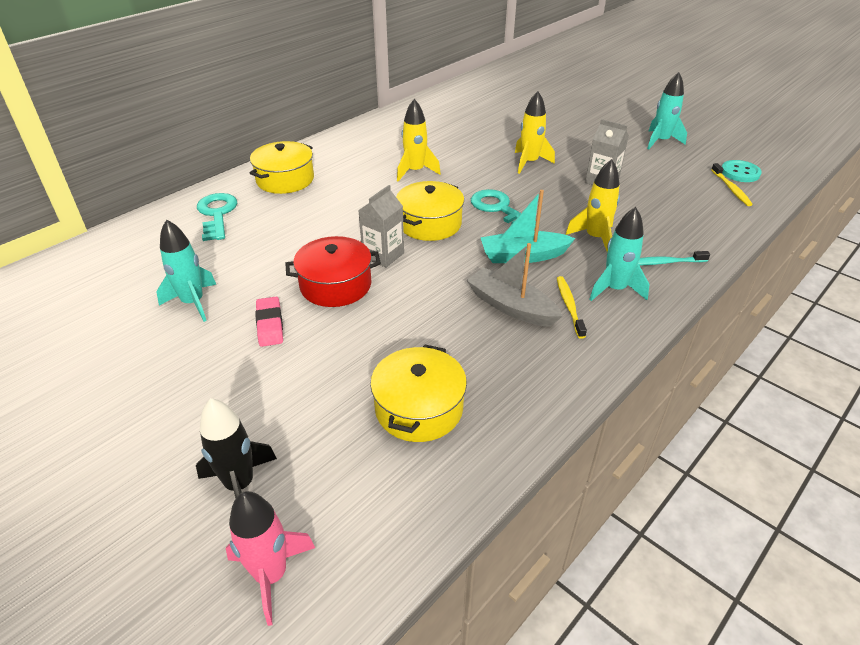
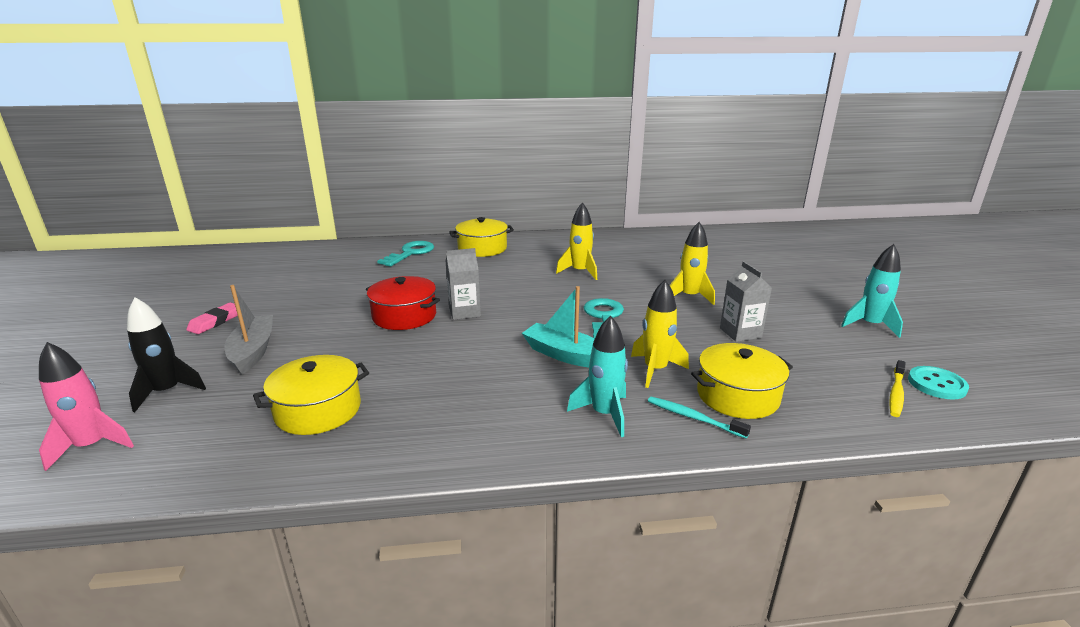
camera: 40 degrees right, 15 degrees down
(193, 303) = (317, 292): turquoise rocket -> none
(270, 324) = (331, 320): pink eraser -> pink eraser (215, 321)
(430, 224) = (531, 306): yellow pot -> yellow pot (737, 396)
(511, 307) = (493, 383): grey boat -> grey boat (253, 351)
(569, 306) = (541, 406): yellow toothbrush -> none

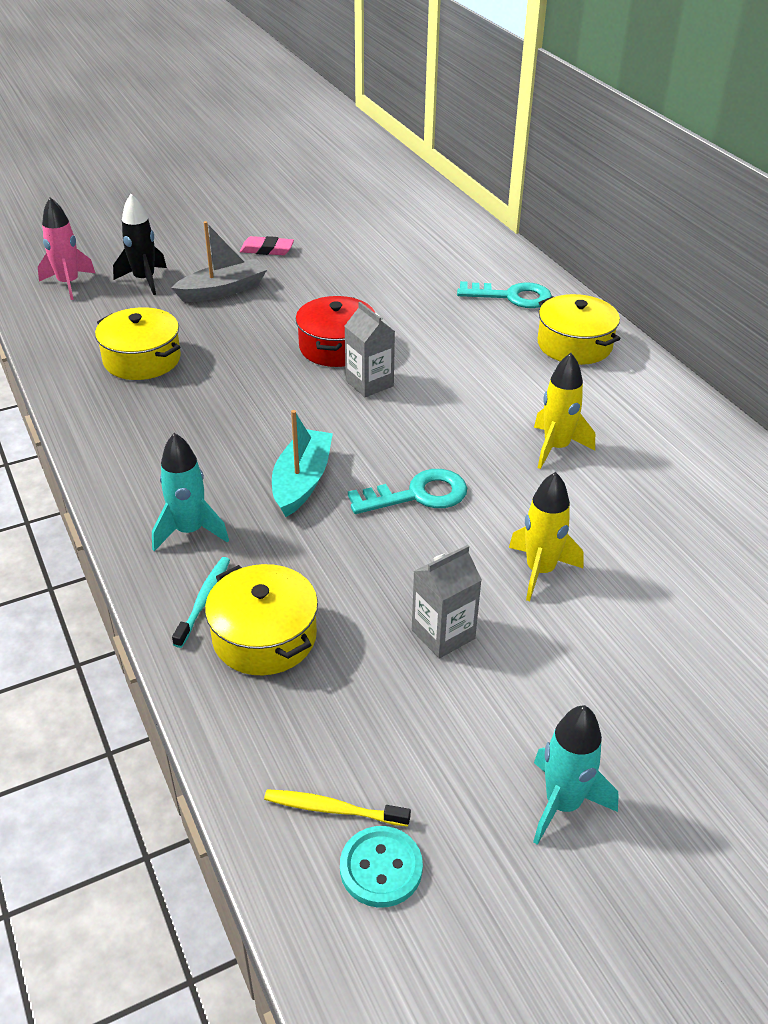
camera: 70 degrees right, 15 degrees up
(655, 370) = (298, 559): yellow rocket -> none

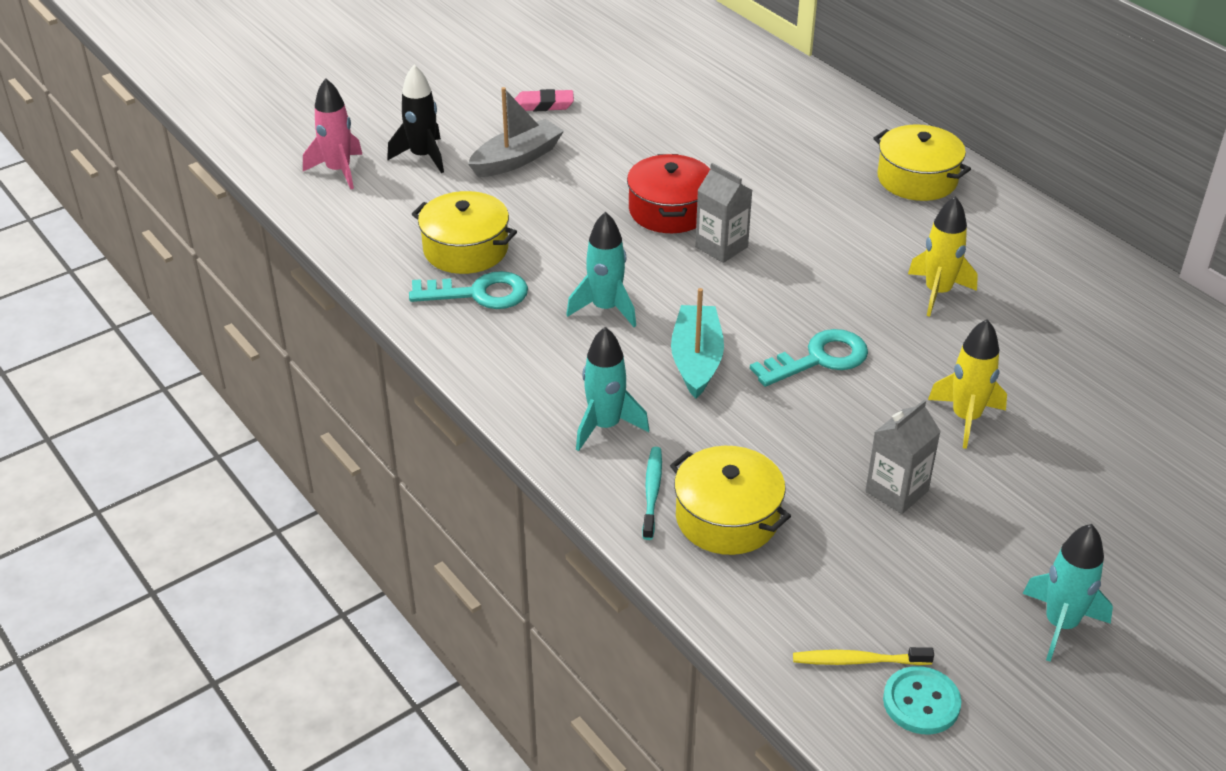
camera: 10 degrees left, 0 degrees up
(240, 425) = (605, 308): none -> turquoise rocket
(512, 297) = (832, 131): turquoise key -> turquoise key (478, 294)

